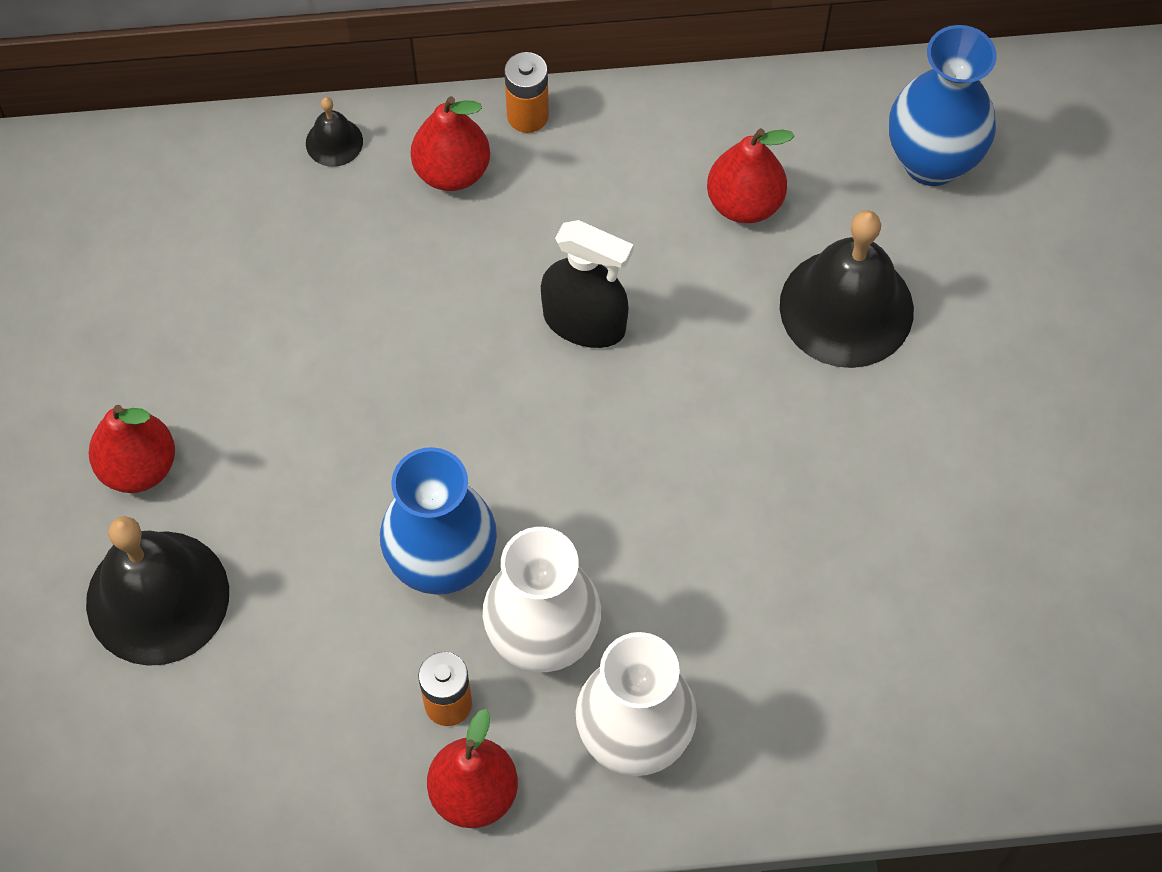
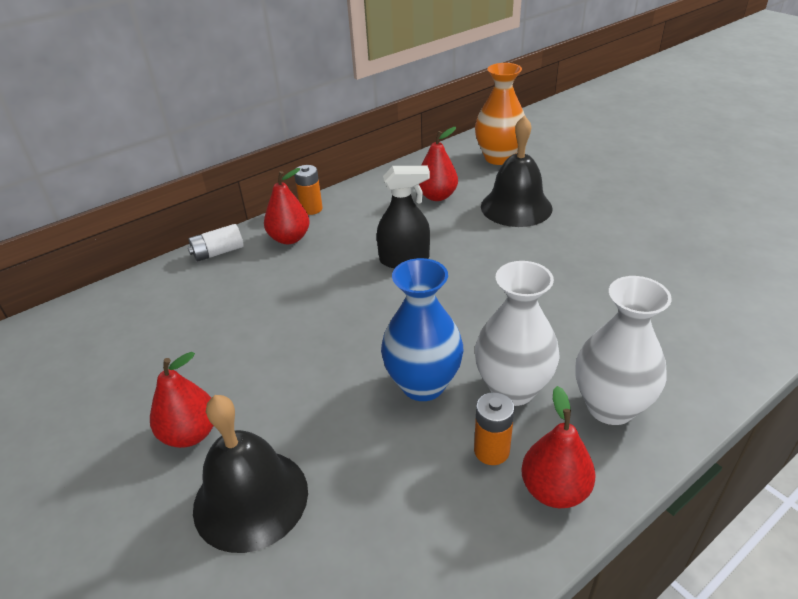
camera: 30 degrees left, 25 degrees down
(334, 142) = (218, 252): black bell -> white battery
(931, 161) = (499, 158): blue vase -> orange vase

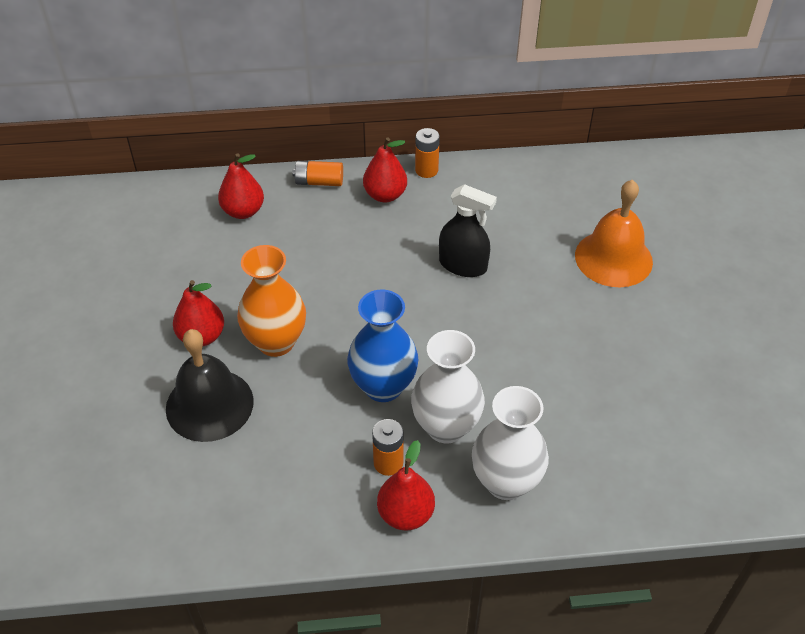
camera: 30 degrees right, 10 degrees up
(218, 252) = (319, 182): white battery -> orange battery
(437, 196) = (550, 209): red pear -> red pear (243, 211)
(499, 158) = (653, 190): orange vase -> orange vase (276, 342)
(516, 207) = (613, 258): black bell -> orange bell

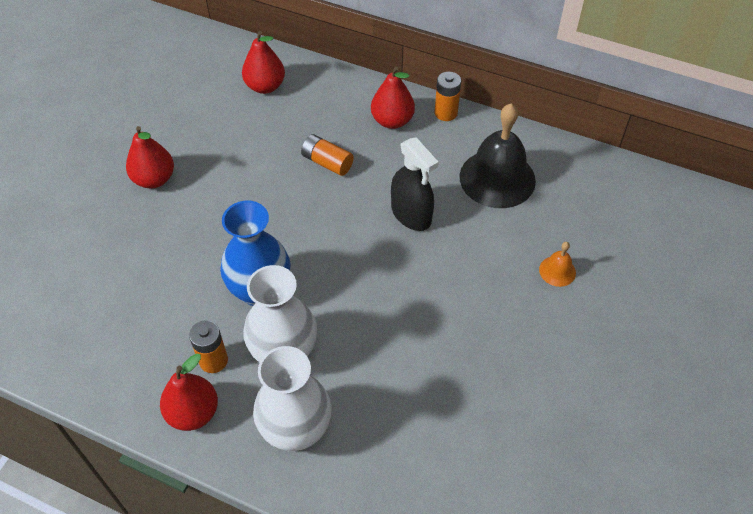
camera: 30 degrees right, 5 degrees up
(209, 404) = (117, 239): black bell -> black bell (497, 178)
(276, 342) = (206, 211): orange vase -> none
(319, 182) = (345, 86): orange battery -> orange battery (327, 162)
(613, 258) = (557, 271): orange bell -> orange bell, size x0.44

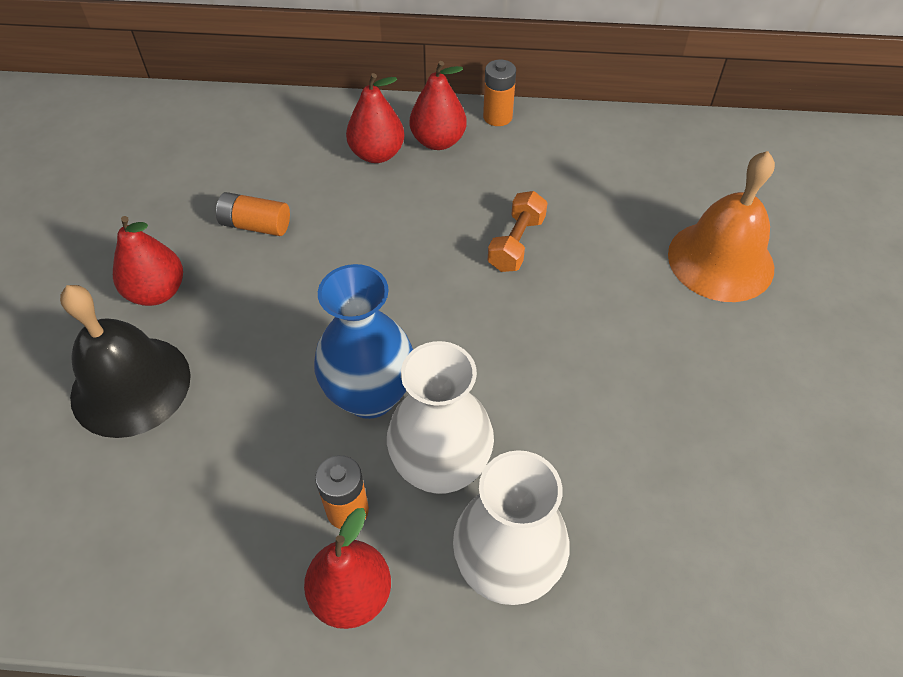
camera: 20 degrees left, 0 degrees up
(265, 86) = (258, 140): red pear -> red pear (377, 154)
(327, 162) = (381, 210): orange battery -> orange battery (256, 225)
(411, 214) = (516, 243): black spray bottle -> orange dumbbell
(497, 178) = (595, 174): black bell -> black bell (131, 385)
(557, 271) = (720, 260): orange bell -> orange bell, size x2.25

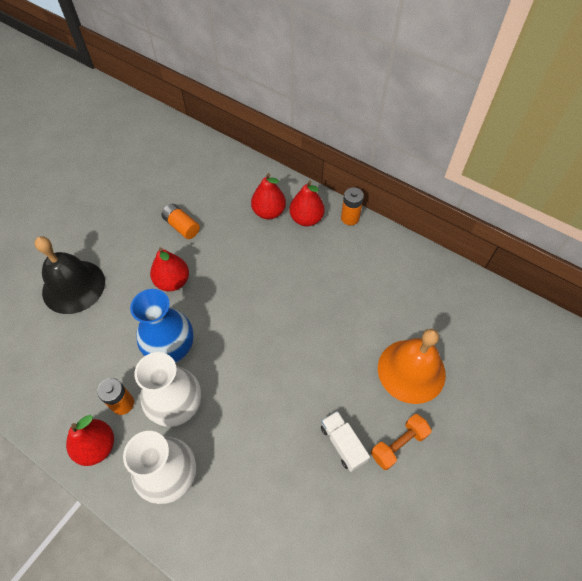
camera: 30 degrees right, 5 degrees up
(157, 292) = (114, 242): red pear -> red pear (173, 281)
(516, 243) = (304, 302): orange dumbbell -> orange dumbbell (398, 444)
(708, 391) = (343, 444): none -> white truck

